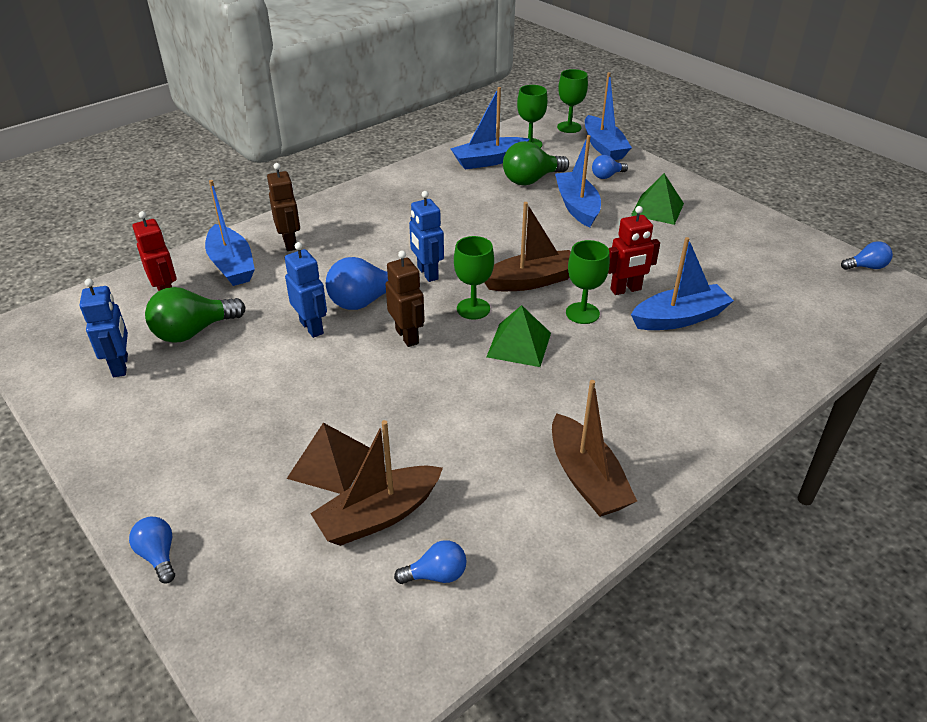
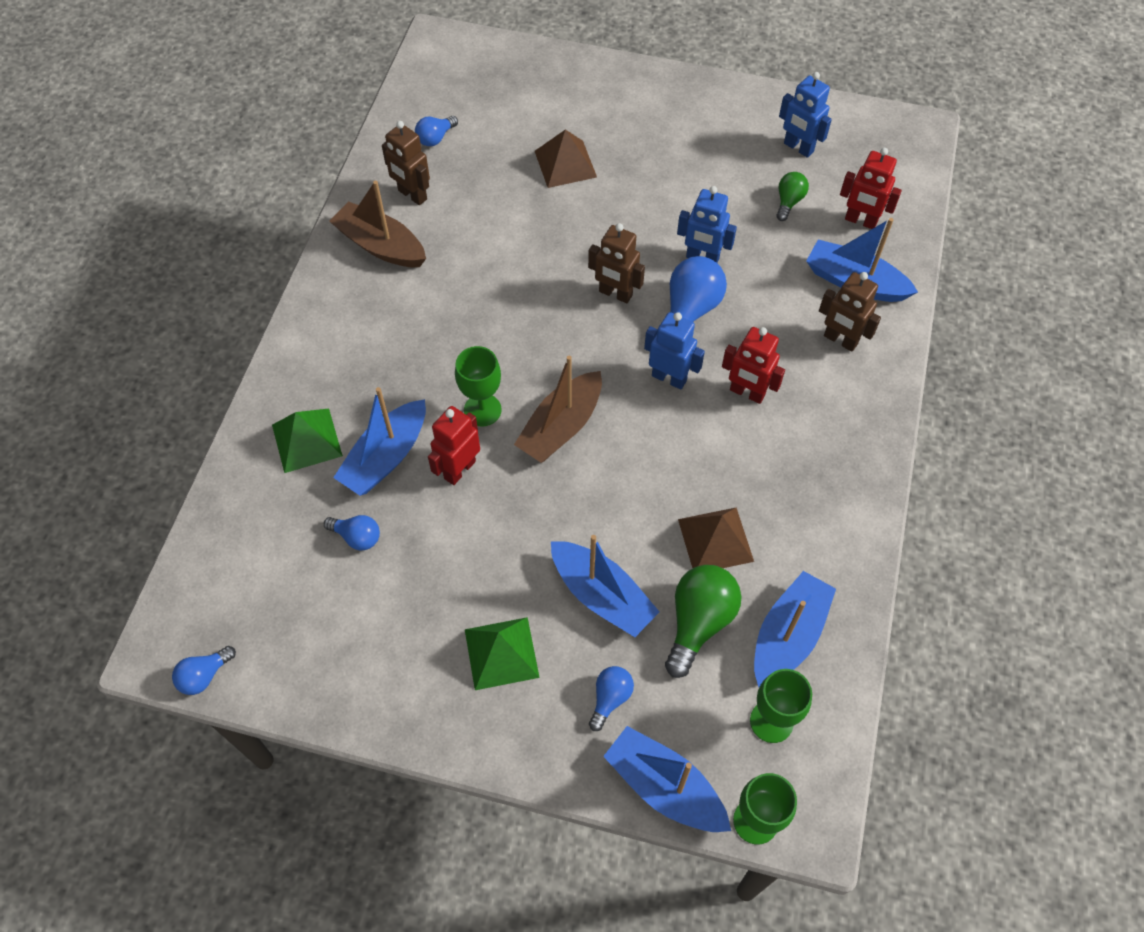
camera: 145 degrees right, 20 degrees up
(158, 555) = (605, 67): blue light bulb -> blue light bulb (357, 537)
(193, 331) = (789, 202): green light bulb -> green light bulb, size x0.56
(379, 515) = (500, 151): brown boat -> none
(386, 245) = (747, 393): none -> red robot
(473, 309) = (586, 357): green goblet -> none
(486, 200) = (715, 540): none -> brown pyramid
(516, 516) = (412, 195): none -> brown robot
(519, 344) = (514, 338): green pyramid -> green pyramid (307, 440)

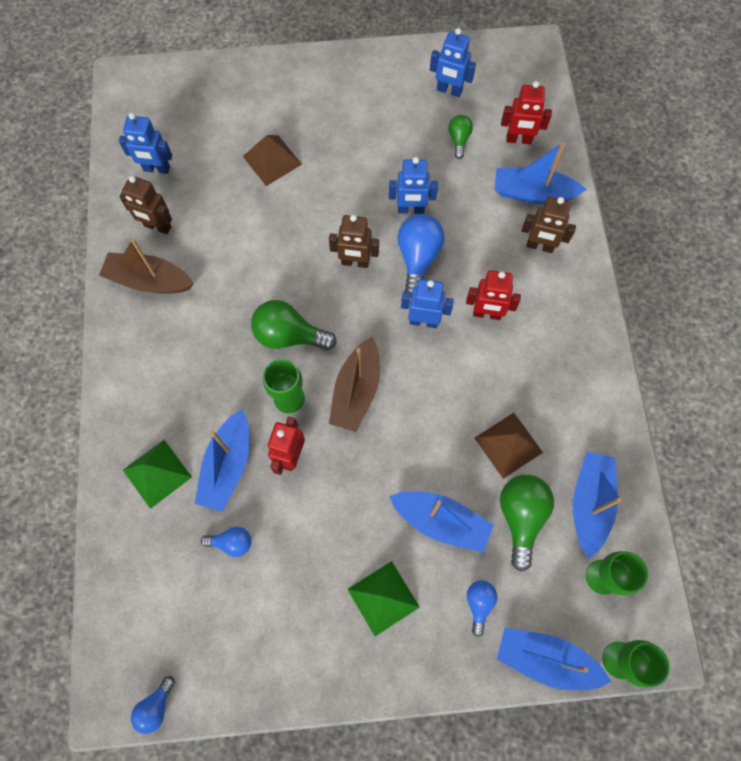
camera: 20 degrees left, 10 degrees up
(435, 138) = (156, 169): blue light bulb -> blue robot
(509, 346) = (289, 335): none -> green light bulb

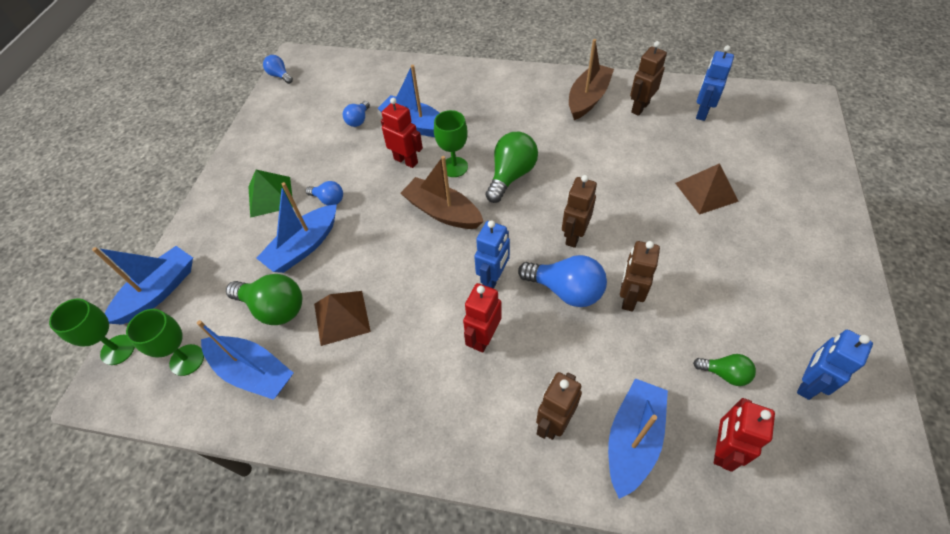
camera: 110 degrees right, 15 degrees down
(157, 473) = (427, 89): green pyramid -> none
(411, 209) = (628, 298): blue robot -> brown robot
(479, 604) = (227, 257): blue light bulb -> blue light bulb (328, 200)

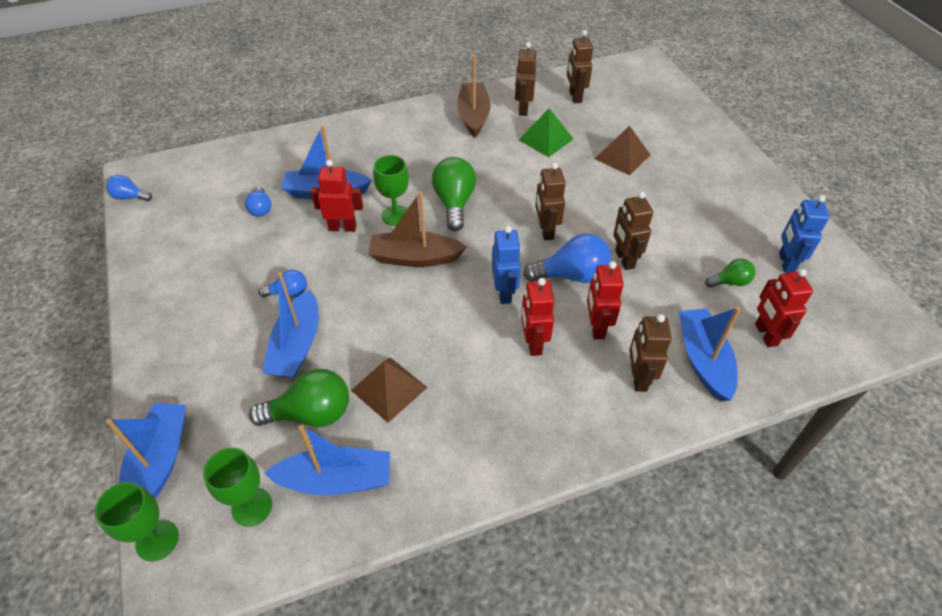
camera: 35 degrees left, 5 degrees down
(270, 196) = (219, 316): green pyramid -> green pyramid (545, 139)
(551, 352) = (596, 327): none -> red robot
(702, 112) = (575, 97): blue robot -> brown robot

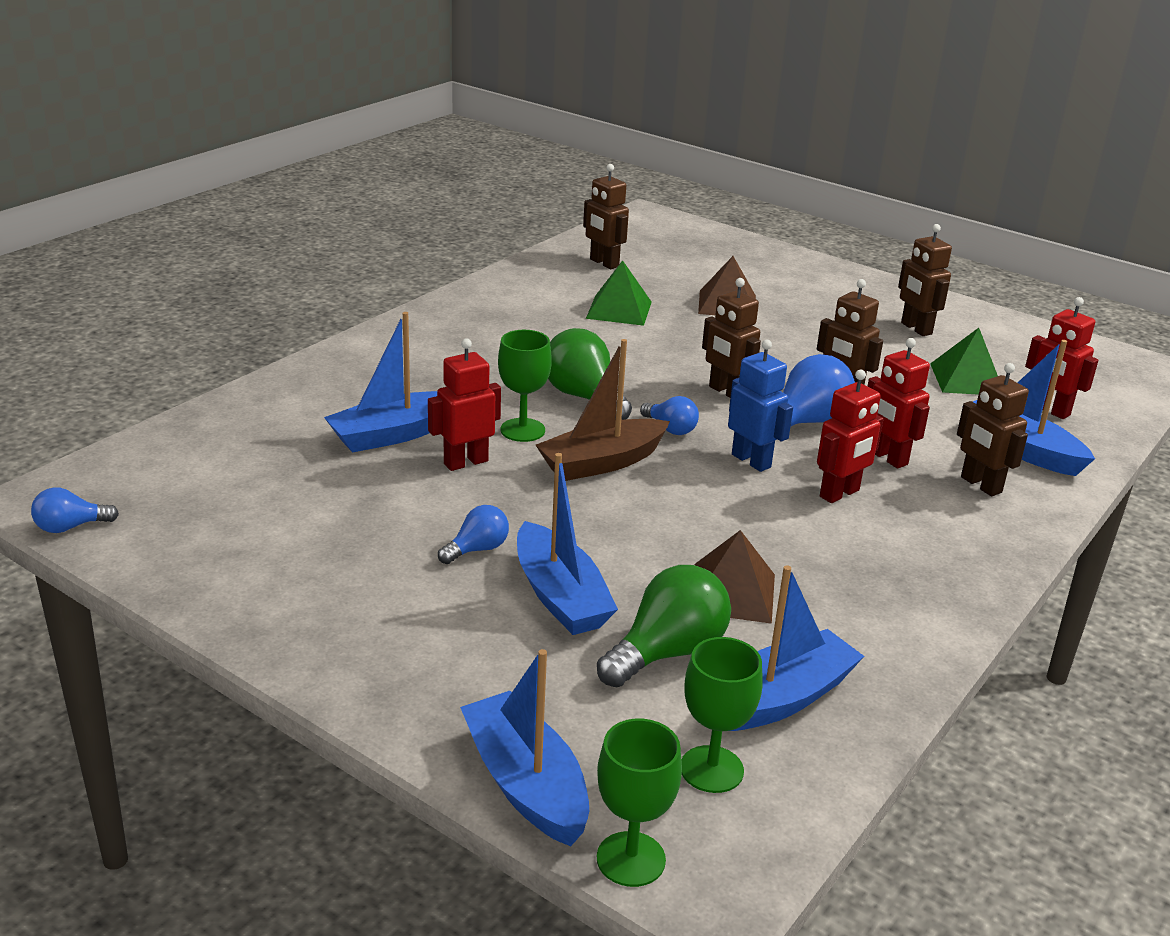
camera: 35 degrees left, 20 degrees down
(261, 209) = (317, 478): blue light bulb -> blue light bulb (670, 429)
(473, 116) = (499, 309): brown boat -> none
(523, 109) = (554, 288): brown robot -> brown robot (915, 329)
(533, 343) = (840, 494): red robot -> red robot turned 90 degrees counterclockwise
(730, 282) = (967, 379): green light bulb -> green pyramid
(785, 263) = (997, 349): blue robot -> none

